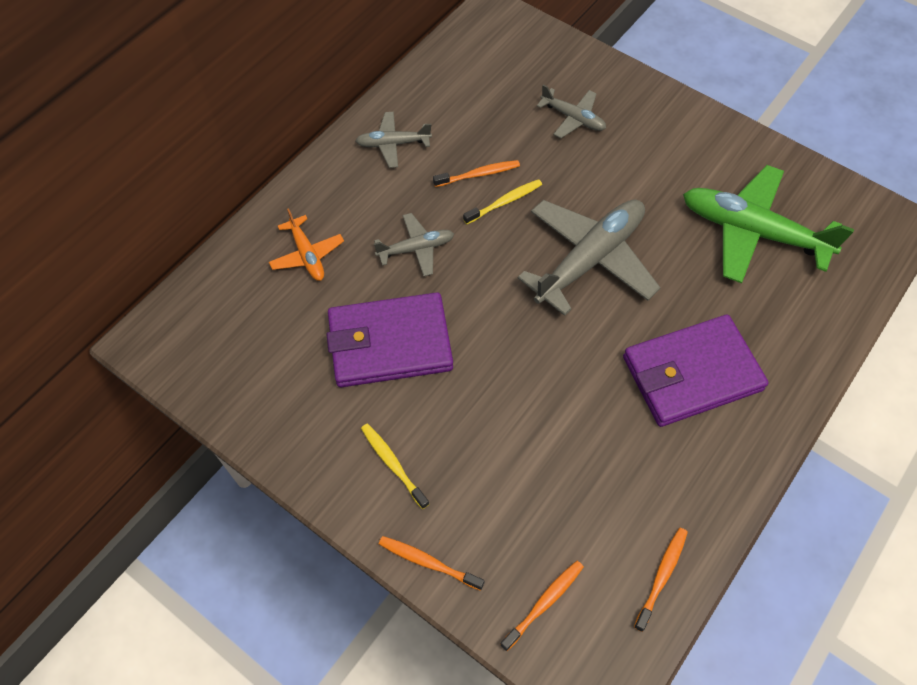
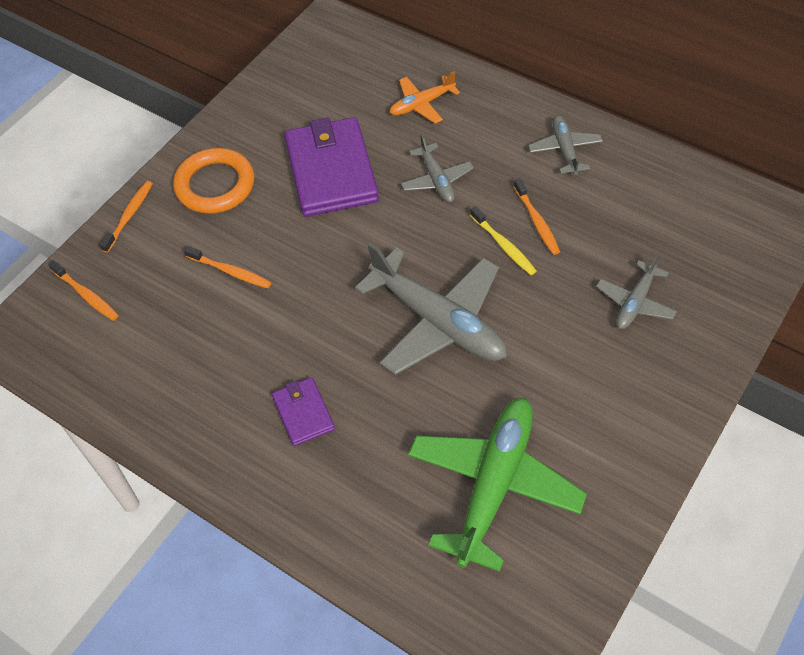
camera: 90 degrees right, 5 degrees down
(393, 464) = (215, 185): yellow toothbrush -> orange ring
(661, 576) = (98, 381): orange toothbrush -> orange toothbrush (230, 271)
(691, 373) = (303, 413): purple wallet -> purple wallet, size x0.50

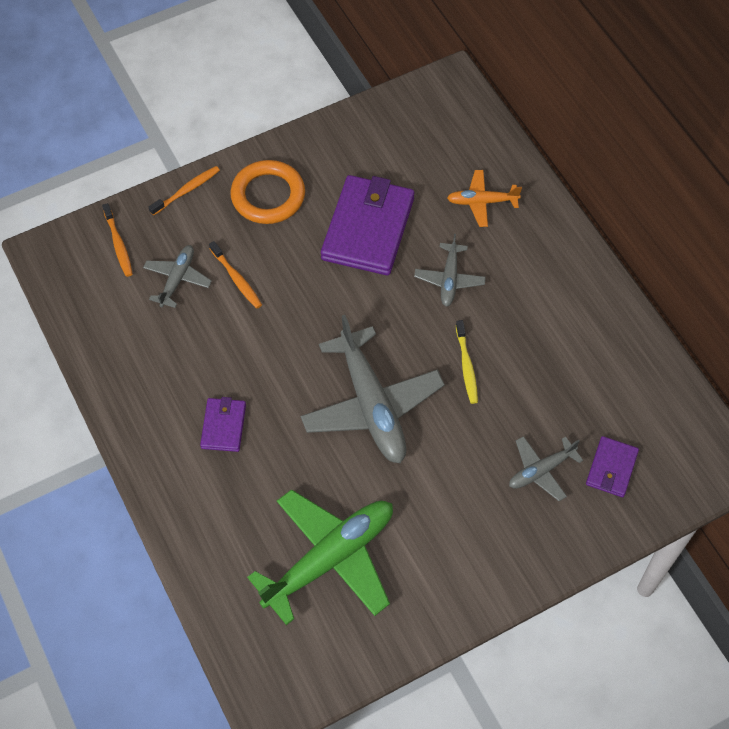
camera: 25 degrees right, 5 degrees up
(537, 221) = (508, 358): orange toothbrush -> none
(564, 149) = (576, 304): grey plane -> grey plane (177, 279)
(695, 269) = (611, 468): none -> purple wallet

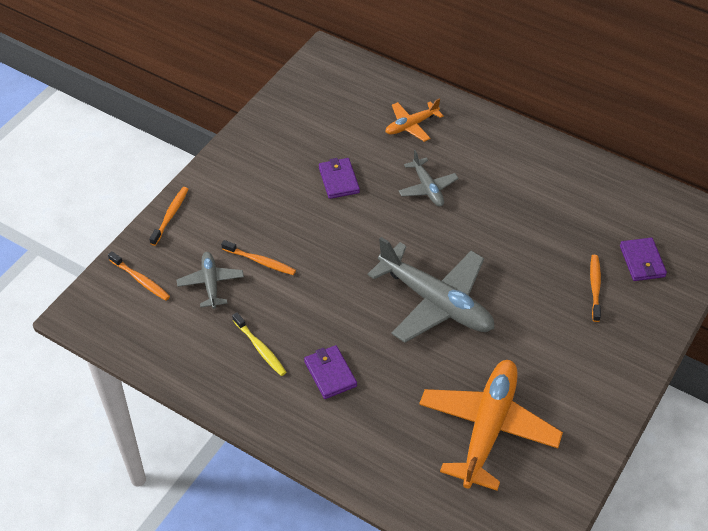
camera: 30 degrees left, 10 degrees down
(268, 195) = (241, 191): orange ring -> none
(330, 558) = (488, 428): green plane -> orange plane
(368, 229) = (339, 180): purple wallet -> purple wallet, size x0.50
(466, 366) = (486, 241): yellow toothbrush -> yellow toothbrush (260, 348)
(541, 471) = (595, 287): grey plane -> orange toothbrush

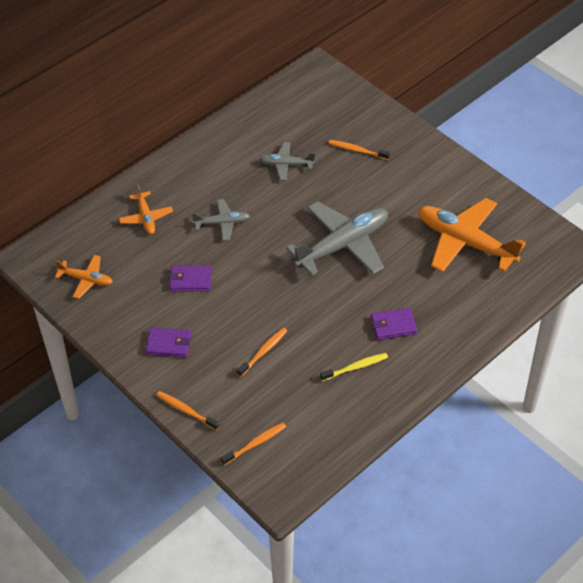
camera: 75 degrees left, 0 degrees up
(210, 283) = (276, 391): grey plane -> grey plane (286, 165)
(313, 102) = (86, 280): none -> orange plane
(642, 261) = (341, 118): purple wallet -> purple wallet (169, 344)

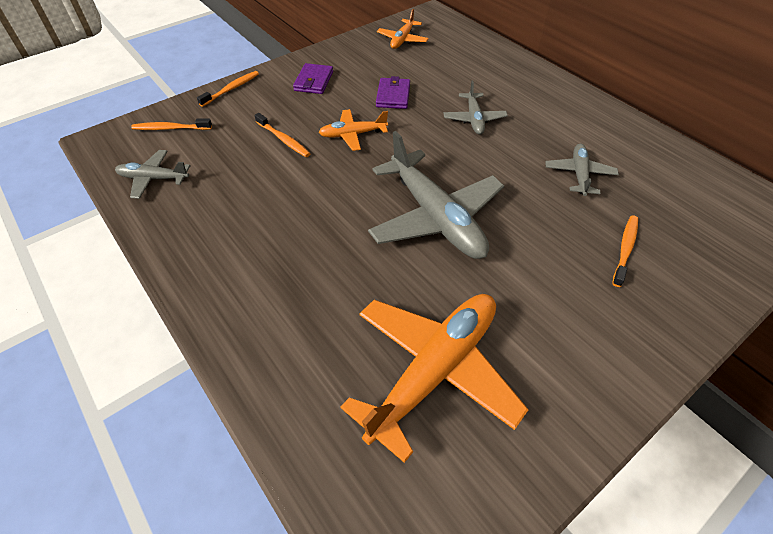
camera: 95 degrees right, 0 degrees up
(146, 218) = (481, 71): orange plane -> orange plane (352, 135)
(255, 443) = (170, 128): orange toothbrush -> orange toothbrush turned 120 degrees clockwise
(326, 434) = (153, 179): none -> grey plane
(355, 367) = (234, 211): yellow toothbrush -> none
(393, 325) = (287, 255): purple wallet -> none

